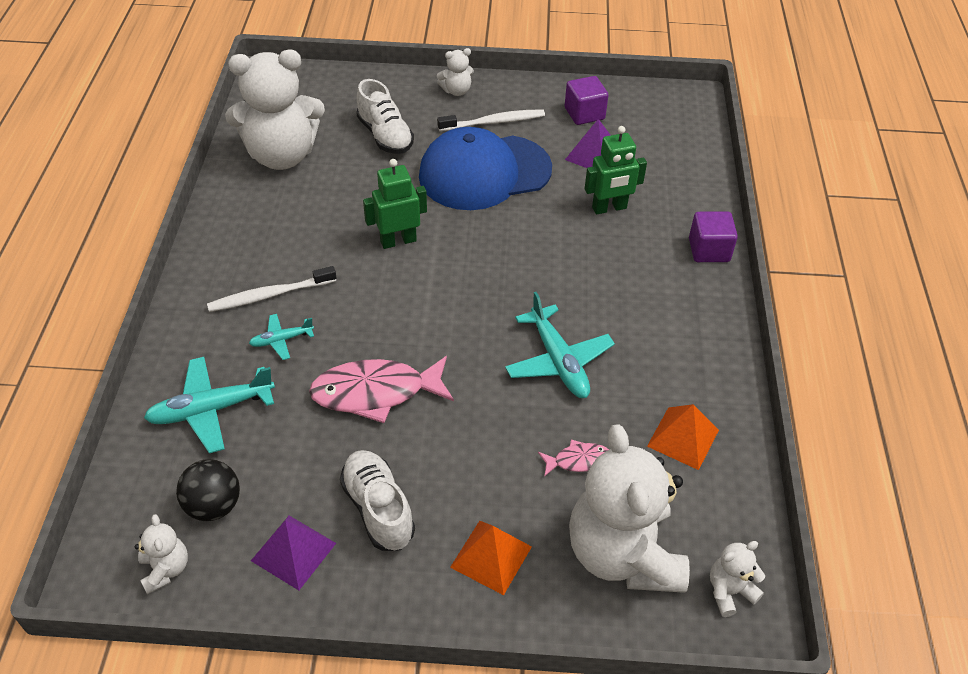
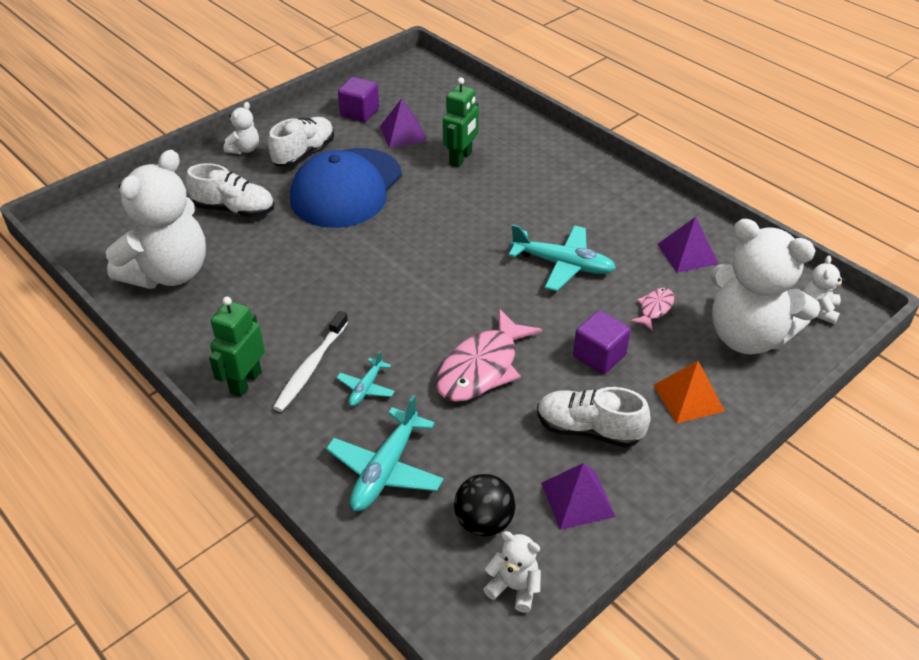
camera: 45 degrees left, 5 degrees down
(398, 241) = (351, 268): green robot -> green robot (245, 382)
(493, 122) = (304, 153): white toothbrush -> white shoe
(683, 438) = (687, 253): orange pyramid -> purple pyramid
(709, 250) = (553, 145): purple cube -> purple cube (599, 356)

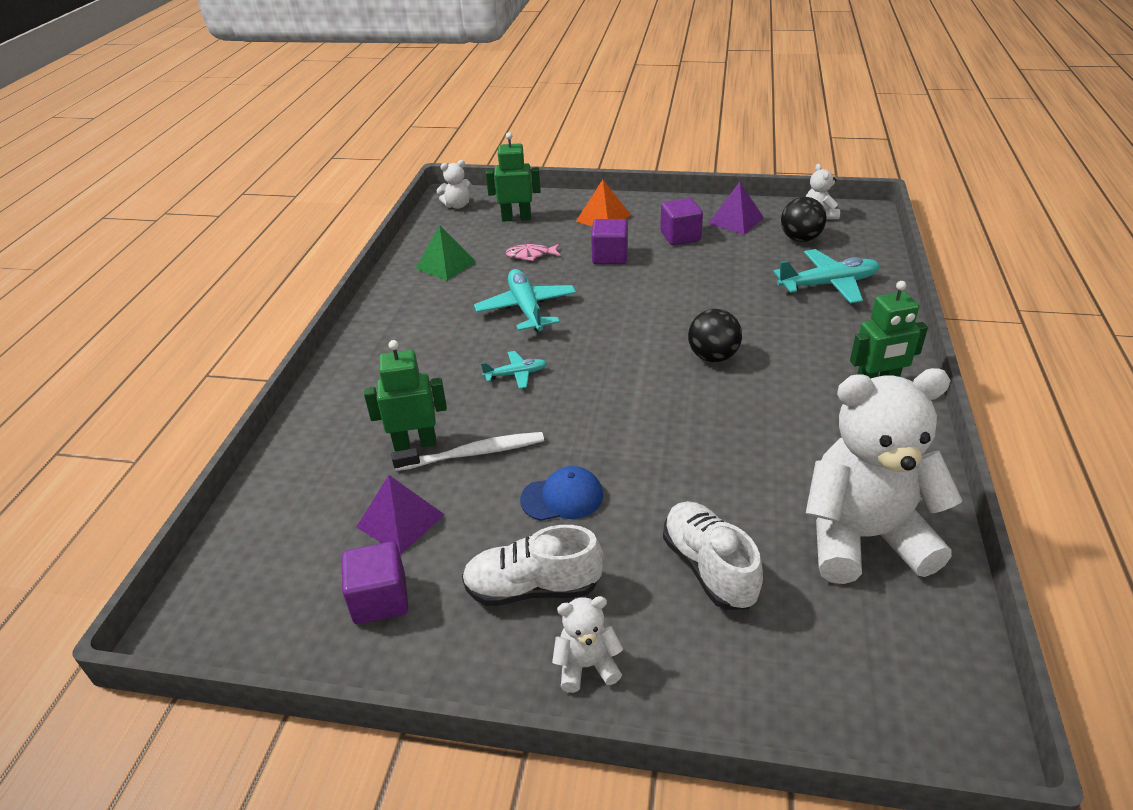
camera: 125 degrees left, 5 degrees down
(311, 367) = (810, 363): white toothbrush -> white toothbrush (473, 453)
(346, 188) = (562, 497): blue cap -> blue cap, size x0.44
(366, 388) = (784, 327): turquoise plane -> turquoise plane (516, 374)
(384, 322) = (713, 356): none -> black ball
(482, 368) = (689, 292): pink fish -> none
(588, 430) = (680, 236): white shoe -> purple cube
(687, 253) = (445, 265): purple pyramid -> green pyramid
(747, 336) = (516, 218): white teddy bear -> green robot

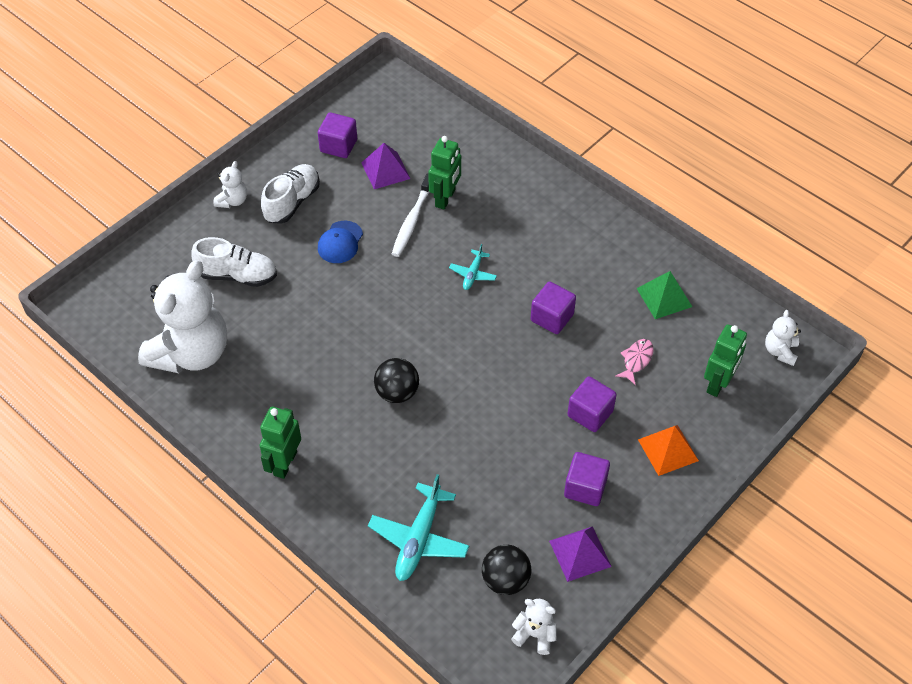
camera: 120 degrees right, 15 degrees up
(526, 309) = (552, 317): turquoise plane -> purple cube

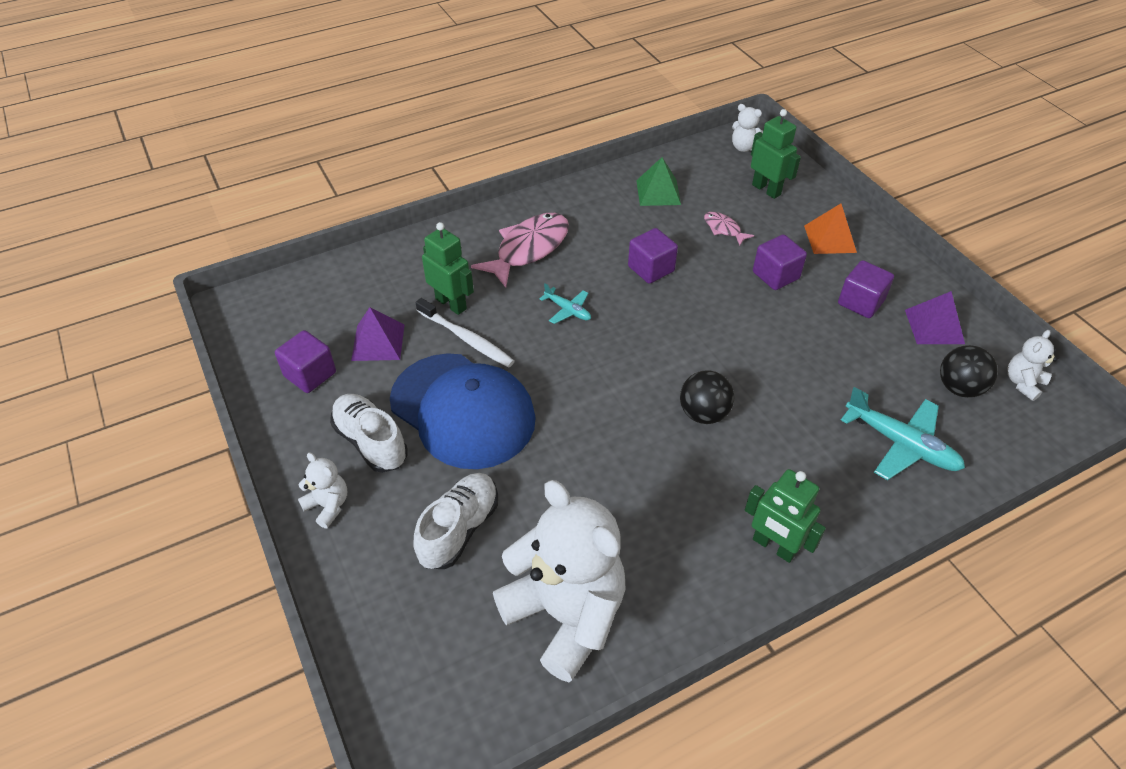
camera: 70 degrees left, 5 degrees down
(340, 242) = (462, 410): blue cap -> blue cap, size x2.26
(534, 226) = (528, 249): none -> pink fish

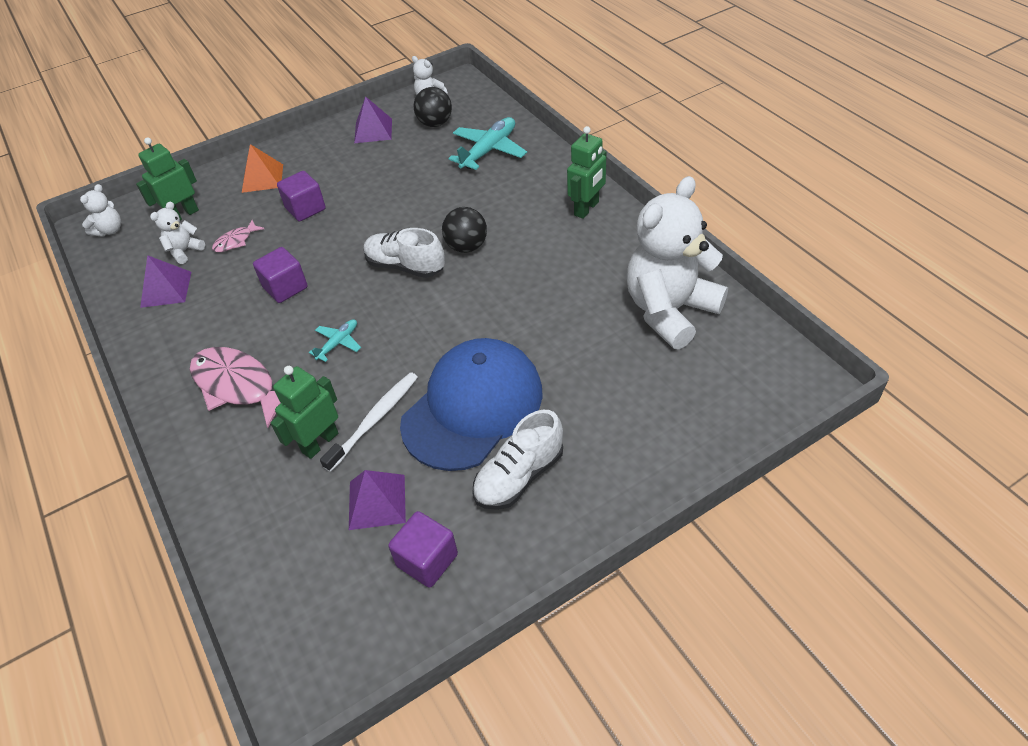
camera: 90 degrees left, 0 degrees up
(328, 505) = (601, 495): white teddy bear -> white teddy bear (184, 251)
(459, 529) = (608, 387): white shoe -> white shoe (405, 266)
(658, 192) = (166, 289): green pyramid -> purple pyramid
(860, 302) = (344, 164): purple cube -> none

